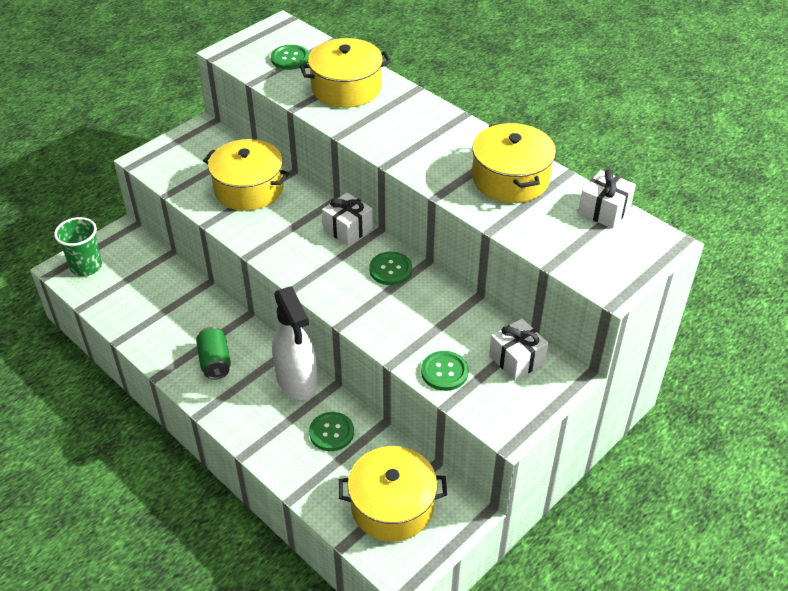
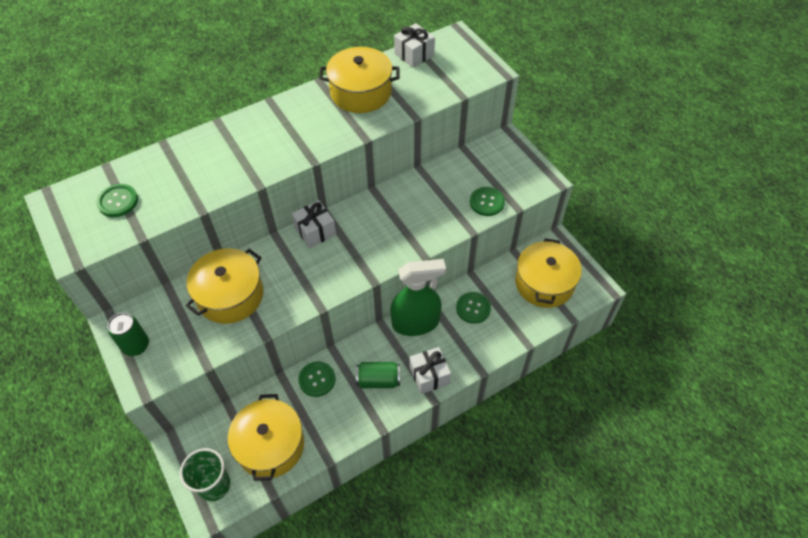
camera: 75 degrees left, 10 degrees up
(181, 146) = (136, 345): none -> green can
(297, 380) = (416, 323): white spray bottle -> green spray bottle
(346, 88) = (191, 168): yellow pot -> yellow pot (270, 445)
(390, 269) = (373, 212): green button -> green button (317, 379)
(516, 359) = (485, 161): white gift -> white gift (429, 375)

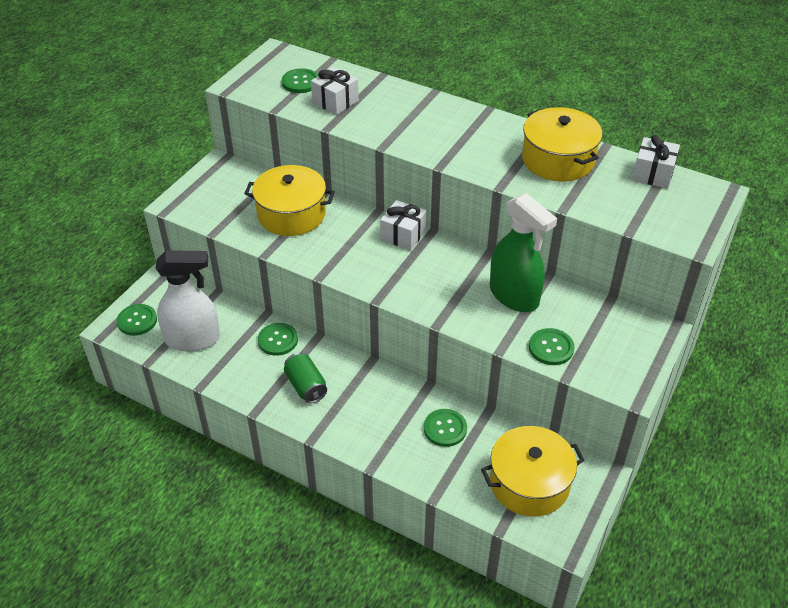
camera: 60 degrees right, 10 degrees down
(136, 345) = (206, 185): green can -> none
(214, 485) = (137, 321): green cup -> green button
(270, 445) = (193, 339): yellow pot -> white spray bottle
(416, 323) = (392, 387): green spray bottle -> green spray bottle (514, 296)
(429, 375) = (337, 425): white gift -> white gift (335, 101)

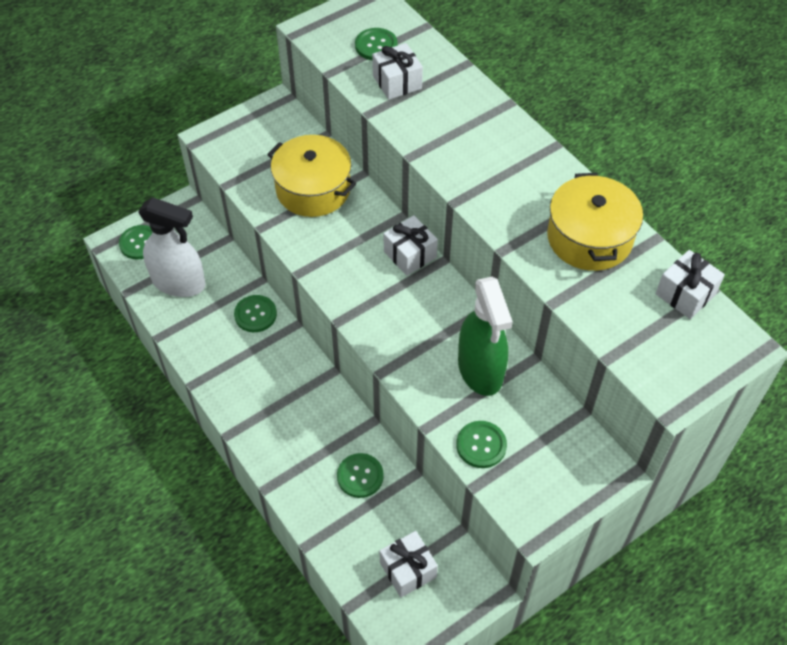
camera: 25 degrees right, 10 degrees up
(306, 386) = (254, 375): green can -> none
(529, 483) = (408, 570): yellow pot -> white gift

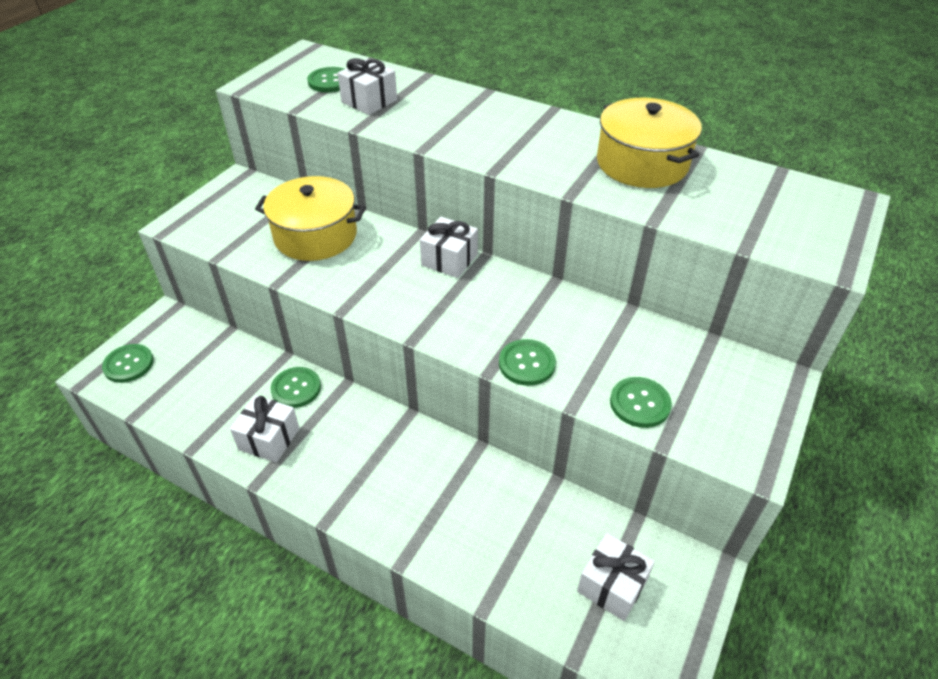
camera: 25 degrees left, 10 degrees down
(179, 283) = (193, 387): white spray bottle -> none
(360, 476) = (499, 506): green button -> green button (527, 364)
(480, 370) = (588, 334): green spray bottle -> none
(685, 294) = (764, 179): white gift -> white gift (269, 439)

